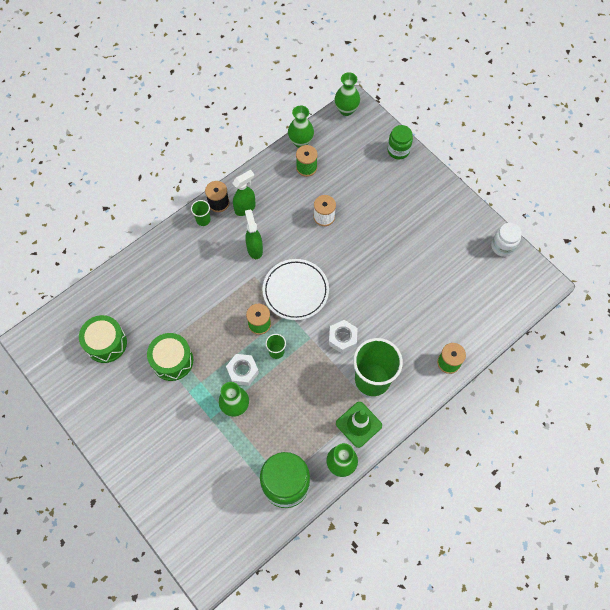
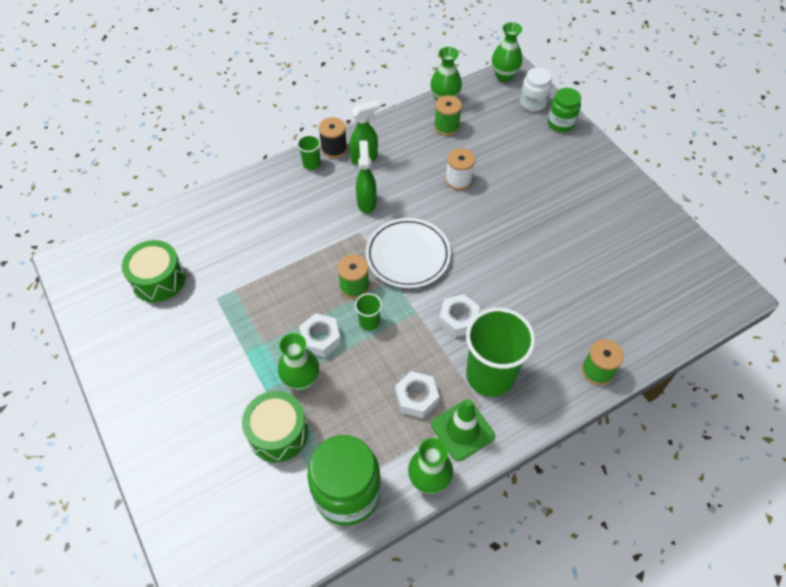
camera: 10 degrees right, 10 degrees down
(172, 361) = (234, 312): green drum -> green drum (278, 433)
(322, 405) = (416, 398): none -> white nut
(502, 246) = (683, 243): white jar -> white jar (533, 103)

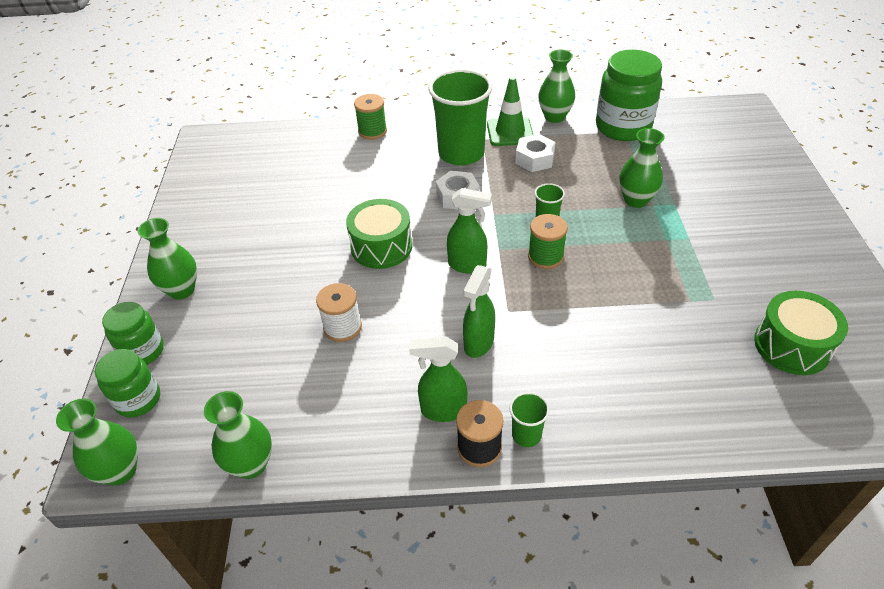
camera: 150 degrees left, 10 degrees down
(278, 433) = (670, 173): green drum -> green drum (381, 246)
(320, 339) = (604, 224): white nut -> none
(408, 256) = (468, 265): white plate -> green spray bottle
(446, 127) = (290, 413): green spool -> none
(533, 103) = (138, 400): white jar -> green jar
(583, 163) = (182, 290): none -> green vase

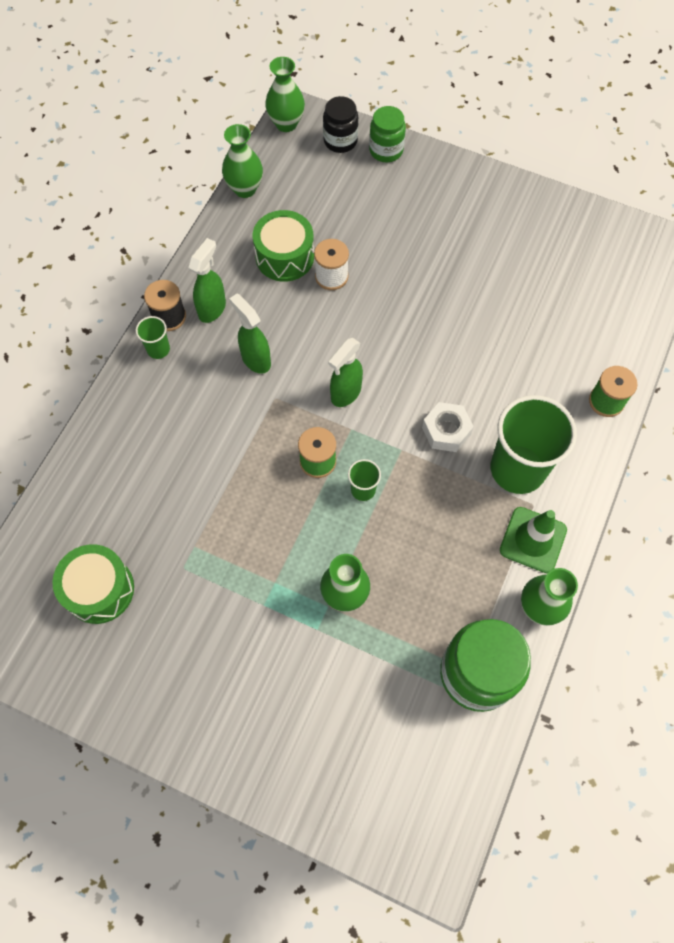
camera: 115 degrees right, 20 degrees up
(138, 400) = (340, 141): green jar -> black jar
(182, 290) = (440, 185): green vase -> none
(381, 246) = (410, 338): green drum -> green drum (284, 256)
(534, 159) = (468, 537): white nut -> none

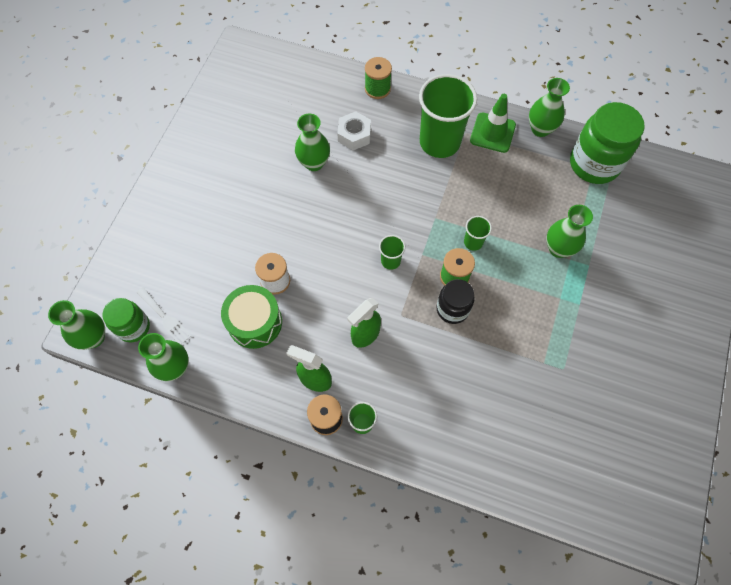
camera: 95 degrees left, 0 degrees up
(99, 589) = (597, 434): green drum -> none
(300, 179) = (165, 318): none -> white fork
(340, 141) = (120, 286): black jar -> black jar (452, 309)
(345, 393) = (390, 261): green spray bottle -> green cup
(386, 150) = (134, 246): green jar -> green jar (133, 327)
(446, 431) = (415, 188): white nut -> white nut (354, 135)
(487, 321) = (314, 163): none -> green vase

